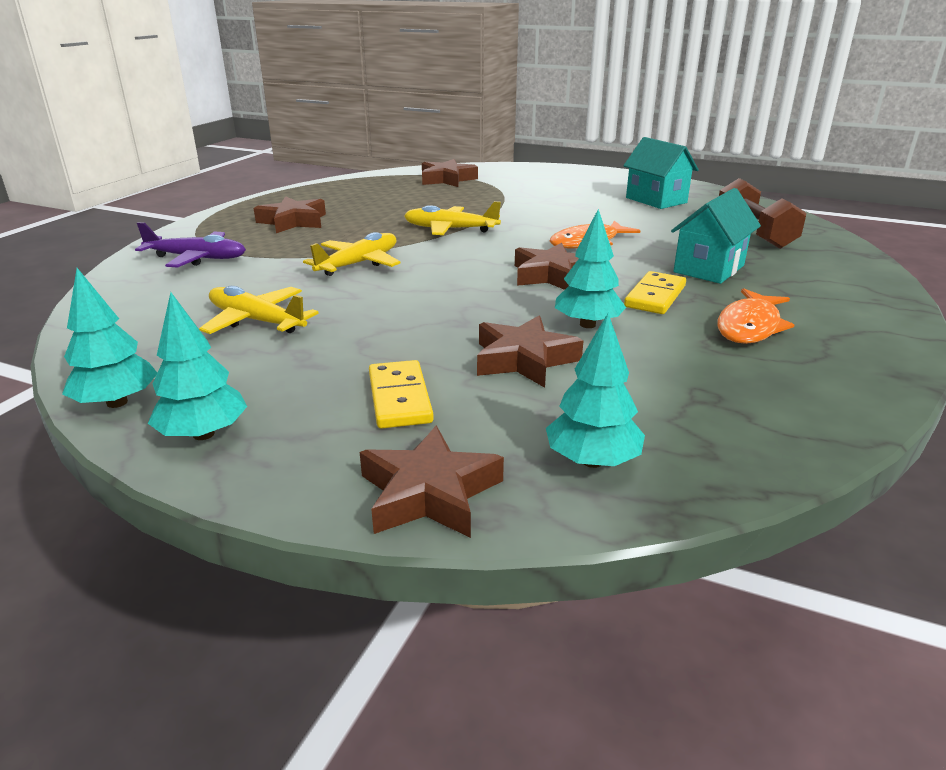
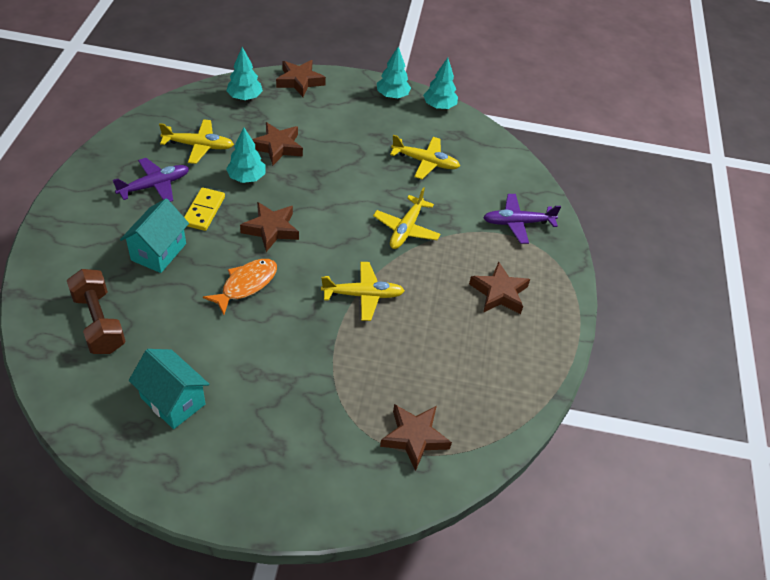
camera: 160 degrees right, 20 degrees up
(399, 398) = (327, 119): yellow domino -> none
(688, 372) = (198, 146): none -> yellow plane
(749, 326) = (154, 186): orange fish -> purple plane

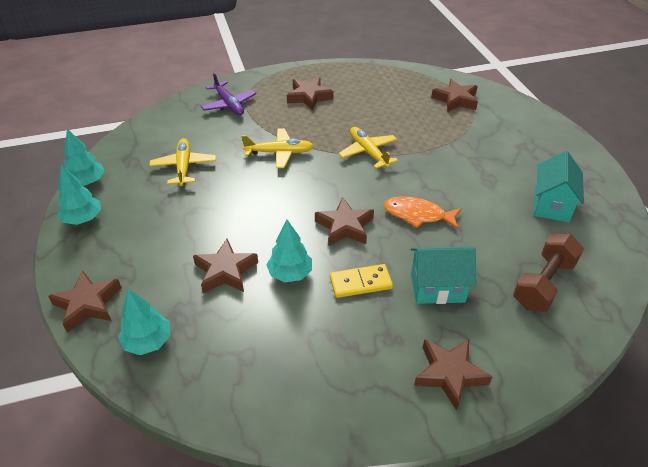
camera: 110 degrees left, 5 degrees down
(87, 217) = (449, 374): none -> brown star
(154, 186) = (358, 342): purple plane -> none
(198, 146) = (267, 339): yellow plane -> none

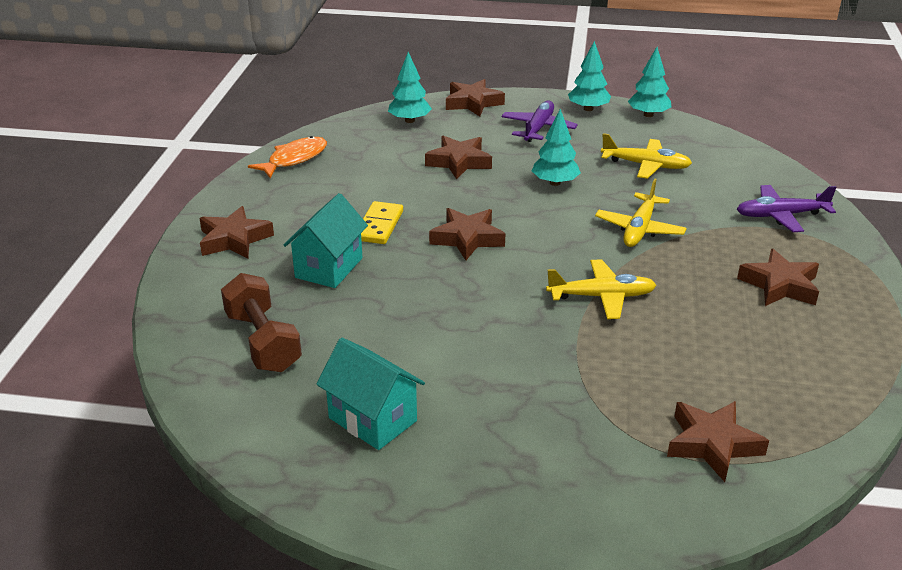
camera: 115 degrees right, 10 degrees down
(137, 240) = (538, 128): none -> purple plane
(290, 273) = (426, 192): turquoise tree -> turquoise tree (555, 183)
(417, 215) = (447, 294): orange fish -> orange fish (294, 159)

